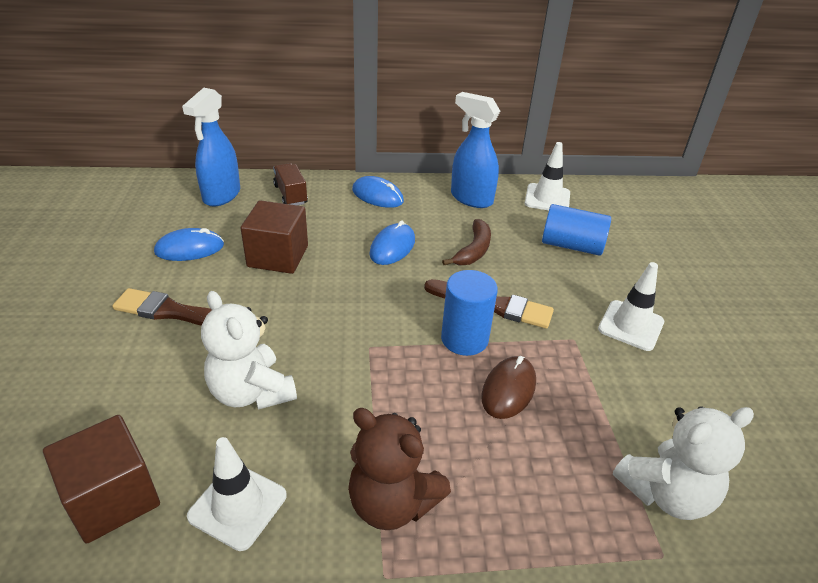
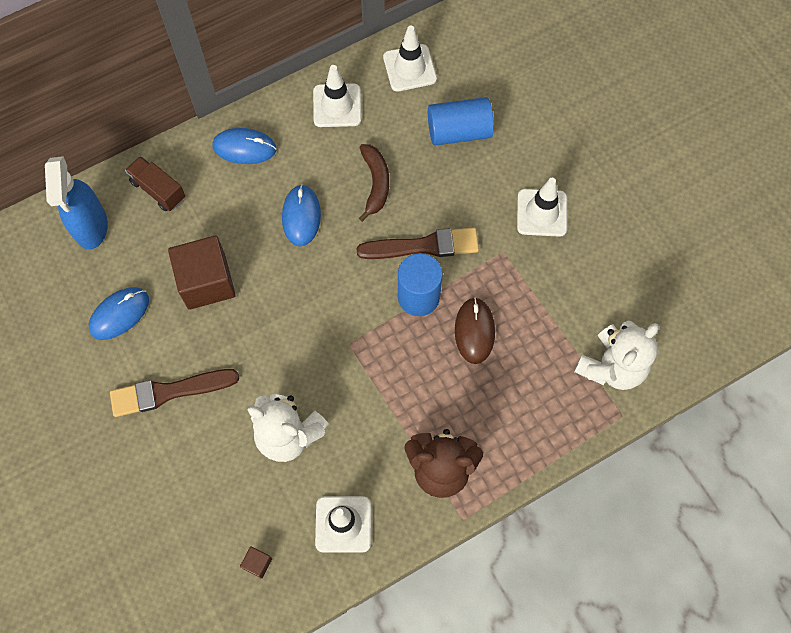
camera: 25 degrees left, 30 degrees up
(113, 498) = (257, 563): brown cube -> brown cube, size x0.41
(471, 198) = (337, 105): blue spray bottle -> white traffic cone

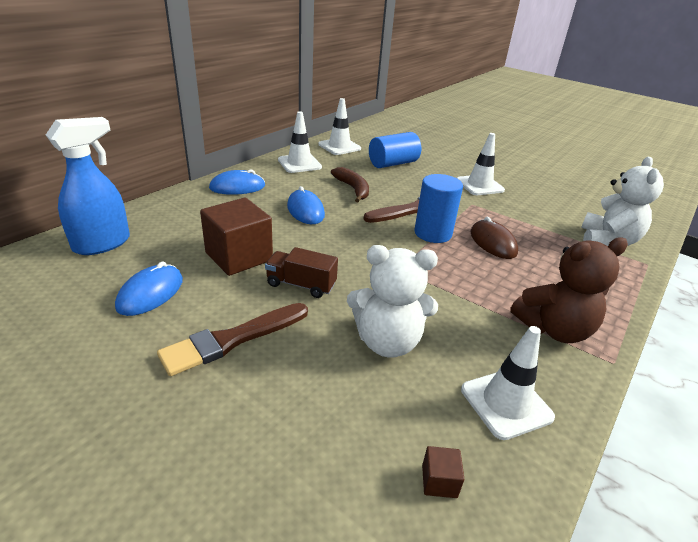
camera: 25 degrees left, 35 degrees down
(91, 227) = (102, 244): blue spray bottle -> blue spray bottle turned 105 degrees counterclockwise
(158, 190) = (168, 215): brown truck -> brown truck (301, 285)

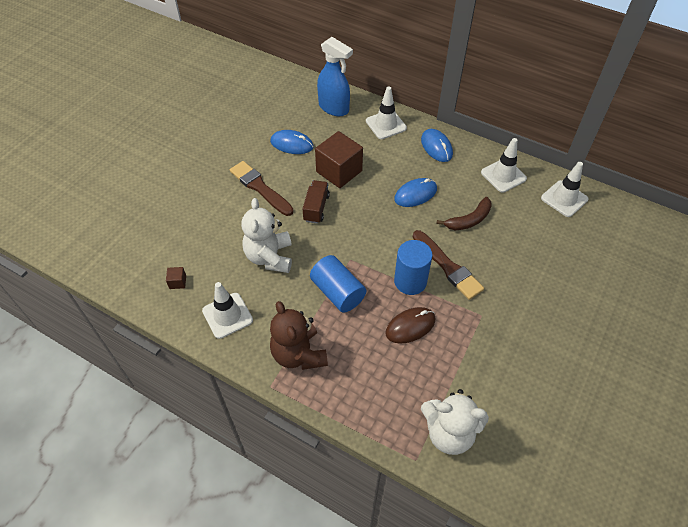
camera: 85 degrees right, 20 degrees up
(393, 163) = (545, 247): blue cylinder -> blue cylinder (337, 292)
(479, 185) = (530, 325): white traffic cone -> white traffic cone (386, 124)

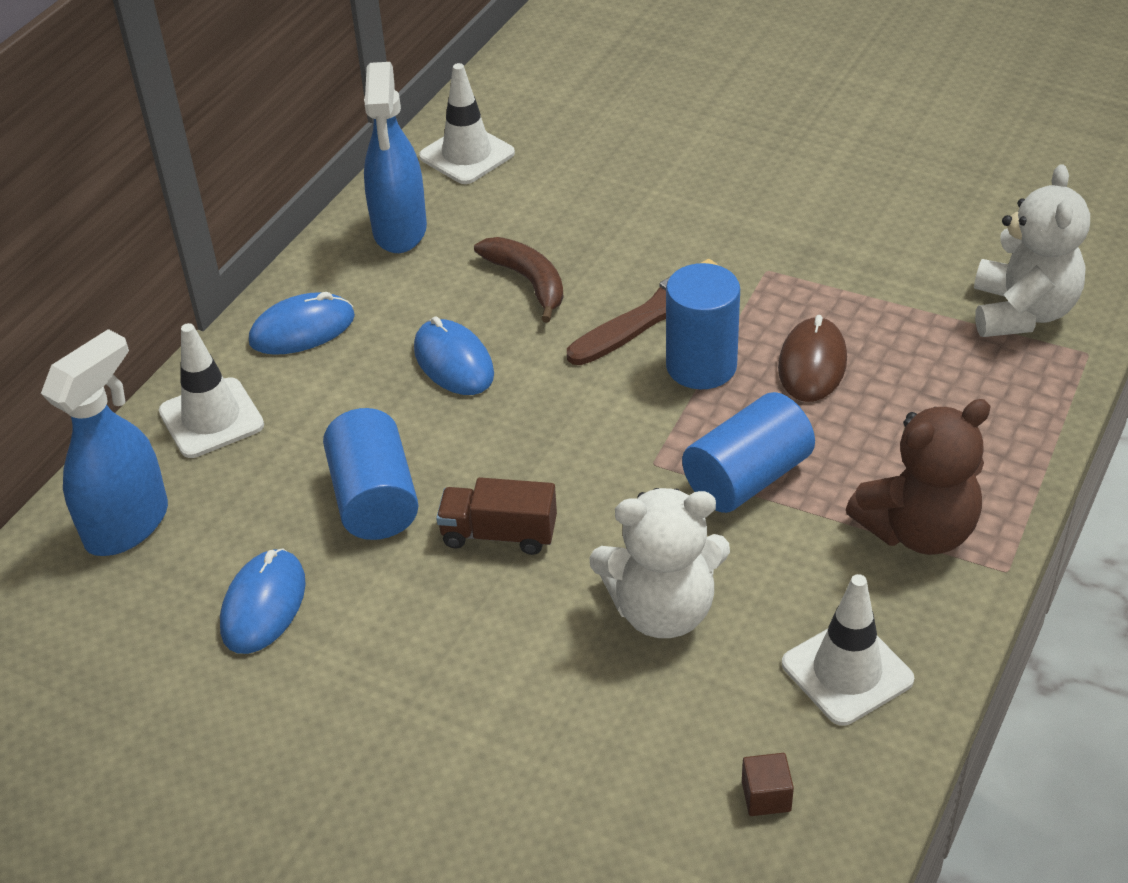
camera: 90 degrees left, 10 degrees down
(260, 187) = (428, 658): brown brush -> none
(339, 171) = (374, 499): brown cube -> blue cylinder
(410, 326) = (812, 364): brown mouse -> brown mouse turned 45 degrees clockwise
(503, 175) = (400, 231): white traffic cone -> blue spray bottle

